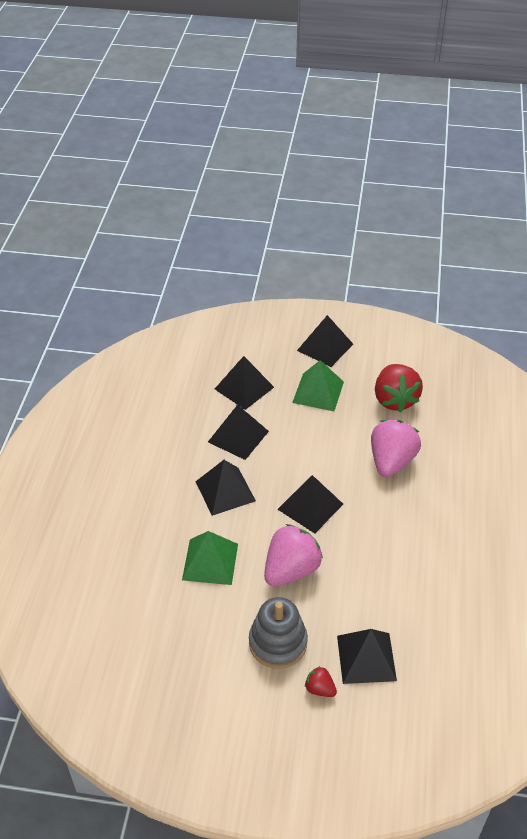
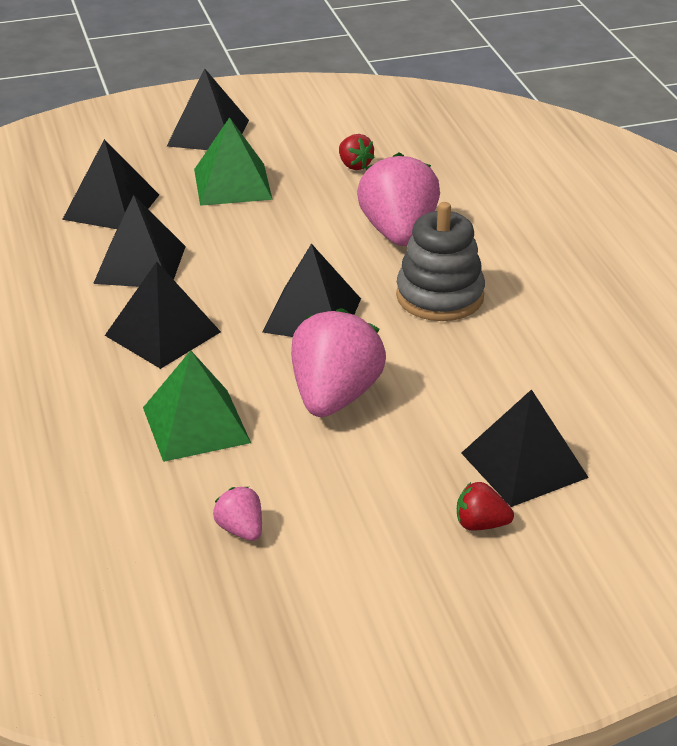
camera: 25 degrees left, 10 degrees down
(196, 641) = (241, 530): none -> pink strawberry
(278, 643) = (375, 490): grey stacking toy -> grey stacking toy (440, 296)
(395, 399) = (354, 165): red strawberry -> red strawberry, size x0.47

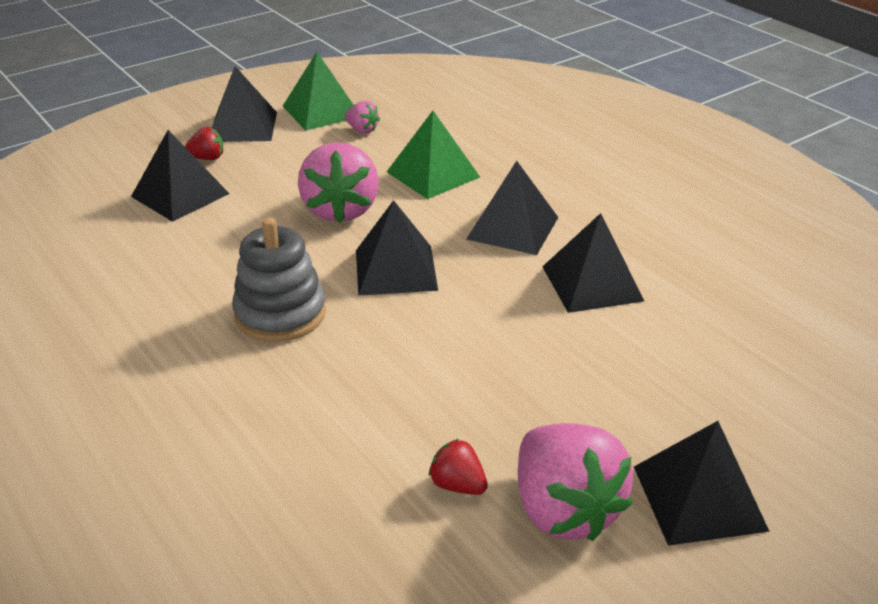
camera: 160 degrees right, 0 degrees up
(111, 207) = (689, 342): black pyramid -> black pyramid (243, 126)
(232, 184) = (588, 409): green pyramid -> green pyramid (321, 111)
(398, 233) = (351, 383): pink strawberry -> pink strawberry (564, 509)

